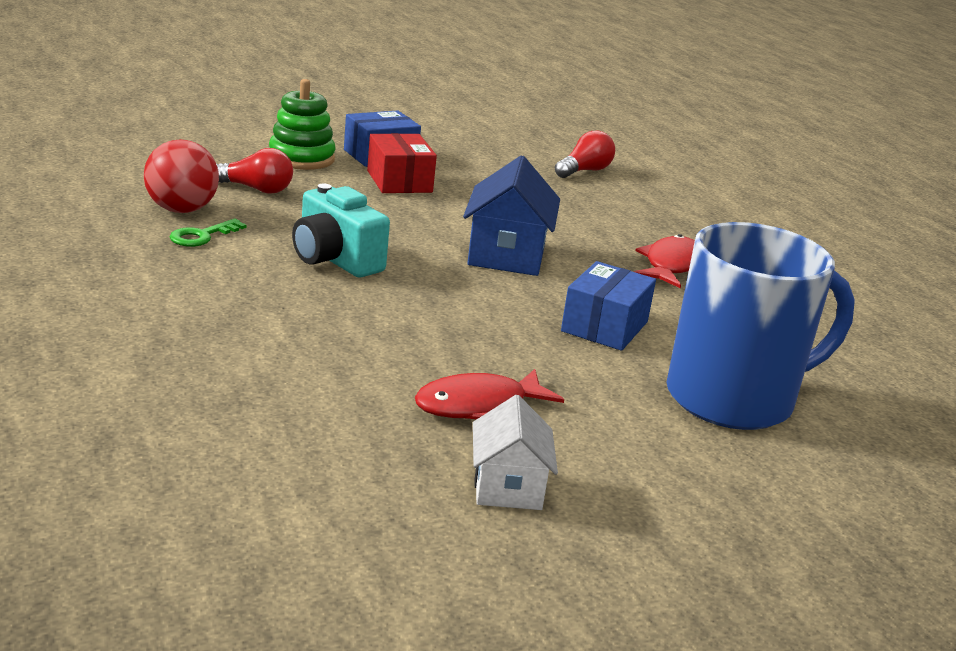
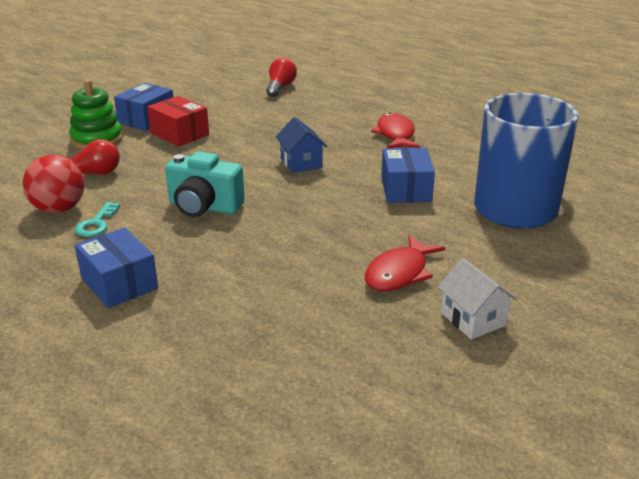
camera: 25 degrees left, 5 degrees up
(157, 297) = (119, 283): none -> blue box
(202, 236) = (96, 224): green key -> turquoise key
(506, 255) = (301, 163): blue house -> blue house, size x0.65

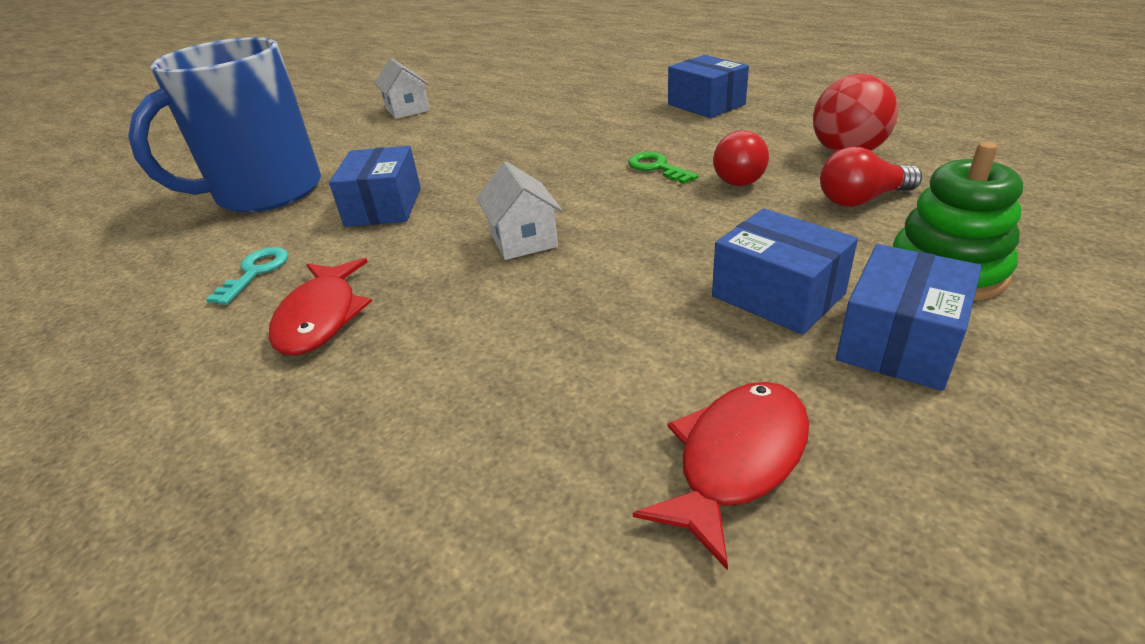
camera: 175 degrees left, 5 degrees up
(96, 224) = (779, 142): turquoise key -> turquoise key (255, 272)
(179, 134) = (778, 295): red box -> blue box
(204, 207) = (657, 167): turquoise camera -> green key
(280, 87) = (559, 548): red light bulb -> red light bulb (740, 176)
(301, 163) = (523, 240): blue house -> white house
(399, 273) = (447, 129): red fish -> red fish (736, 461)

